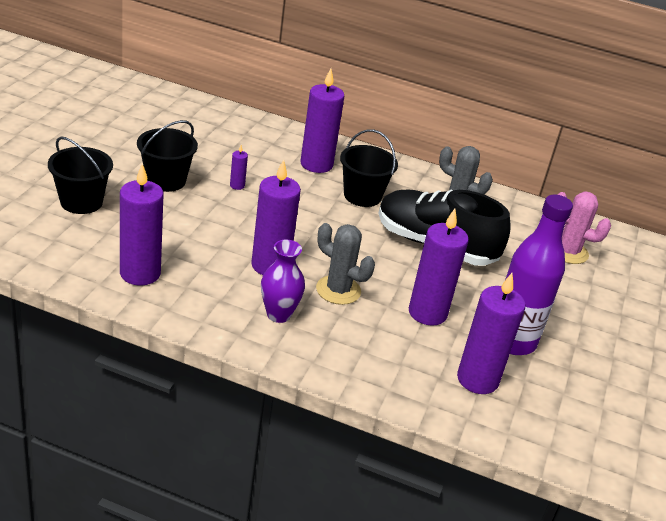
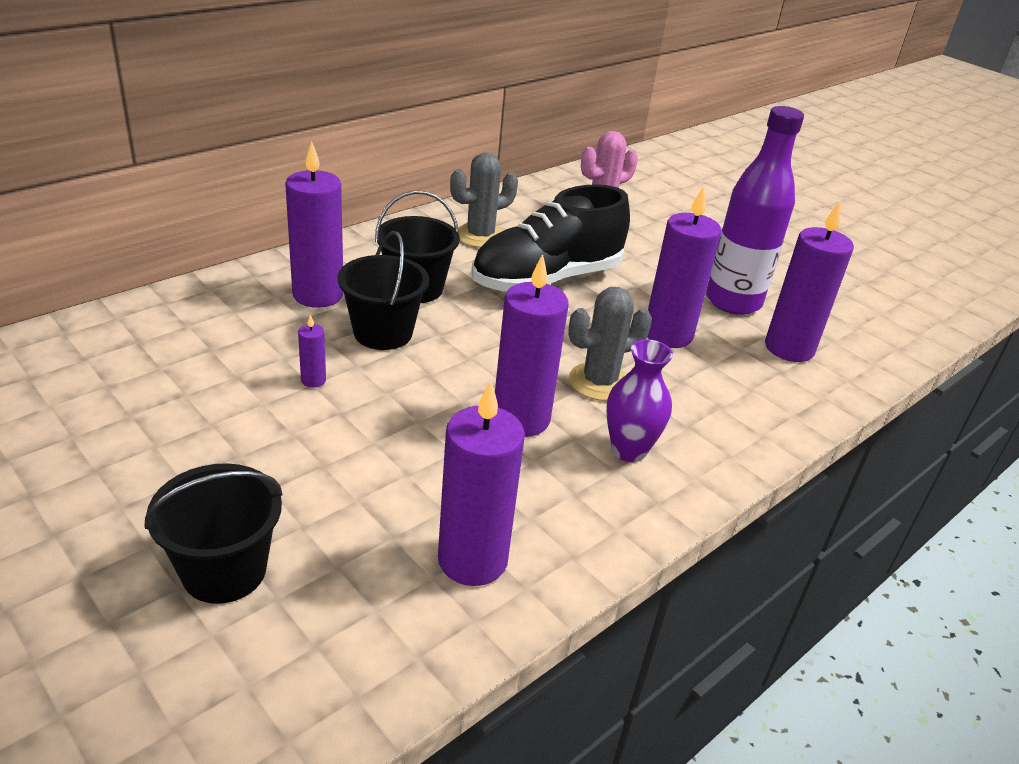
camera: 60 degrees left, 0 degrees up
(166, 180) = (241, 447): black bucket -> black bucket (383, 333)

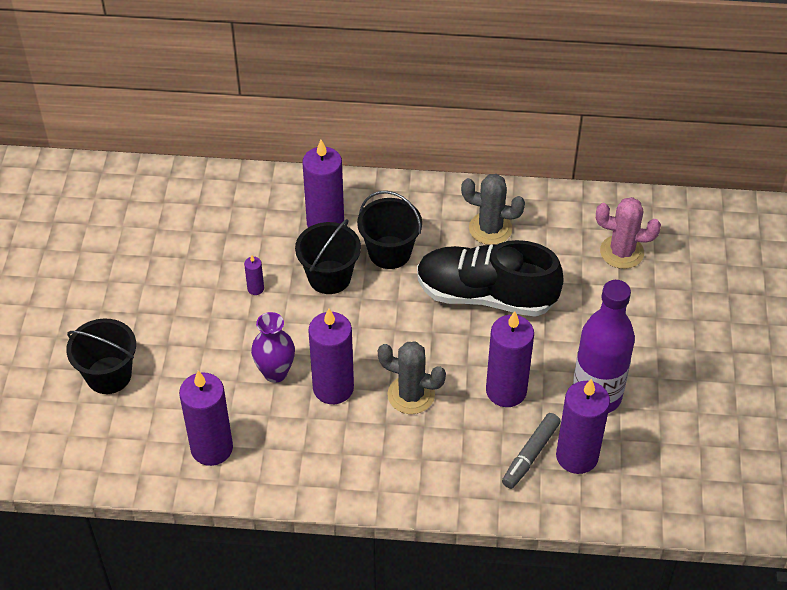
camera: 50 degrees right, 15 degrees up
(629, 450) = (365, 449): purple vase -> purple vase (275, 372)
(759, 367) = (530, 455): none -> grey marker

